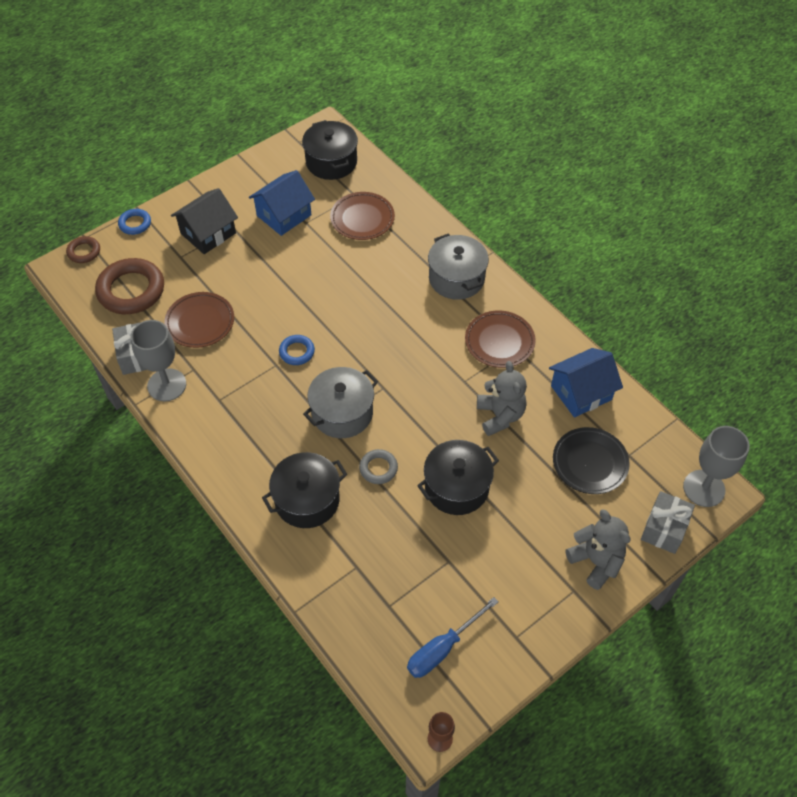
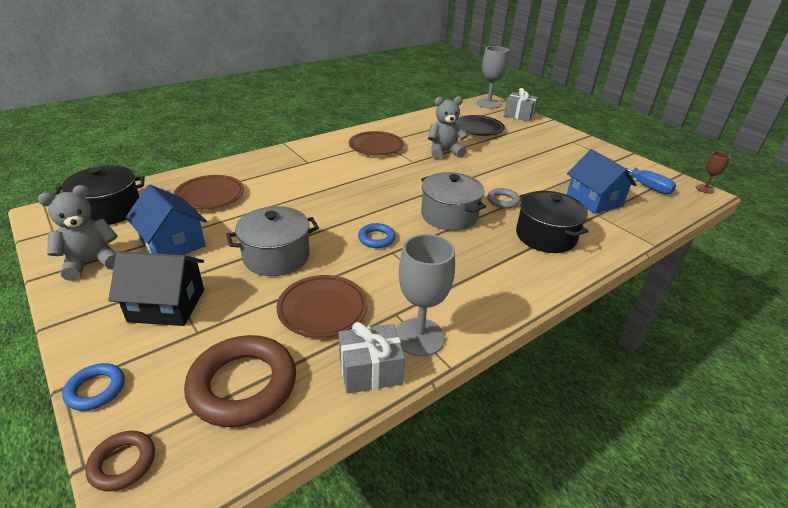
camera: 90 degrees left, 20 degrees down
(208, 233) = (167, 305): black house -> black house turned 45 degrees counterclockwise
(456, 278) = (306, 157): grey pot -> grey pot (276, 256)
(456, 487) = (510, 171): black pot -> none
(581, 392) = (423, 126): blue house -> blue house (594, 200)
(596, 561) = (549, 134): grey teddy bear -> grey teddy bear (91, 262)

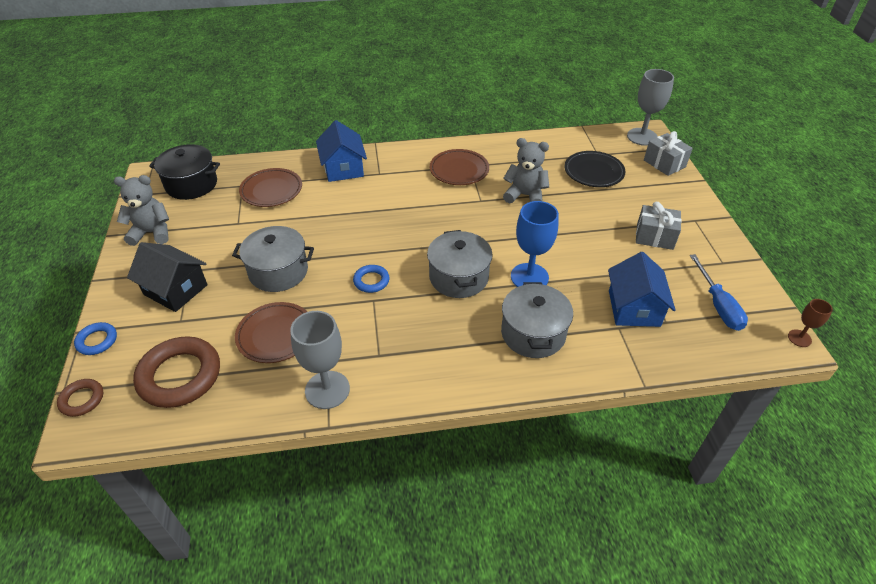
camera: 30 degrees right, 10 degrees up
(173, 243) = (214, 233): blue house -> blue house (343, 168)
(370, 371) = (268, 402): grey gift -> grey gift (654, 237)
(503, 201) = (529, 277): grey ring -> blue goblet
(545, 236) = (533, 333): black pot -> grey pot

